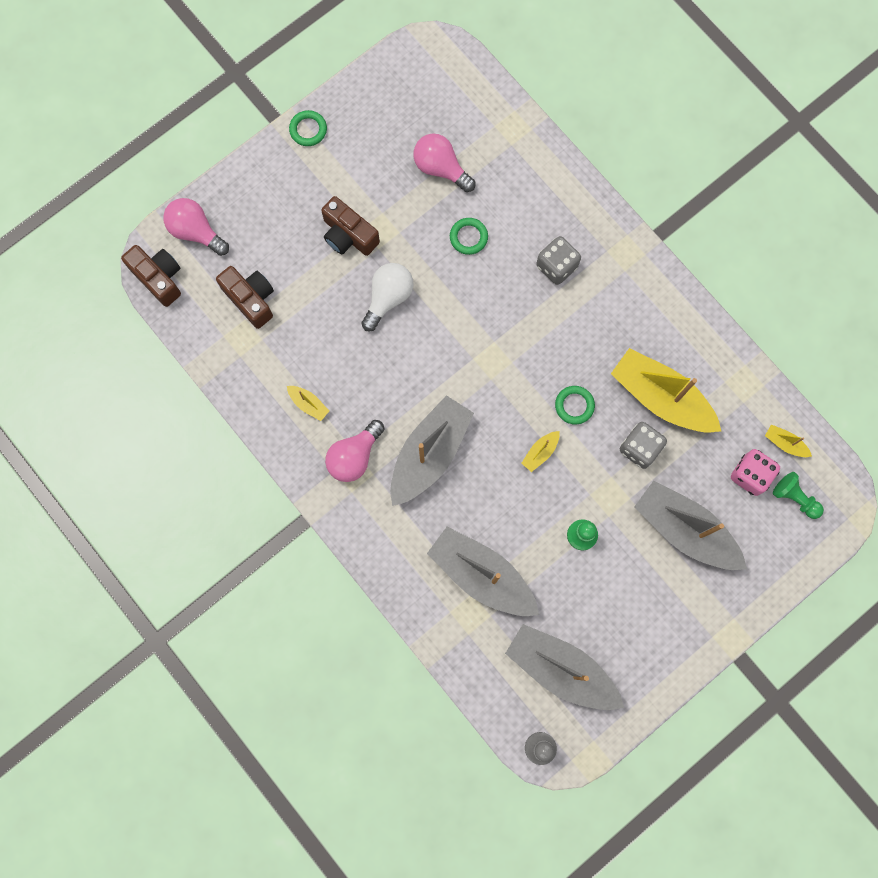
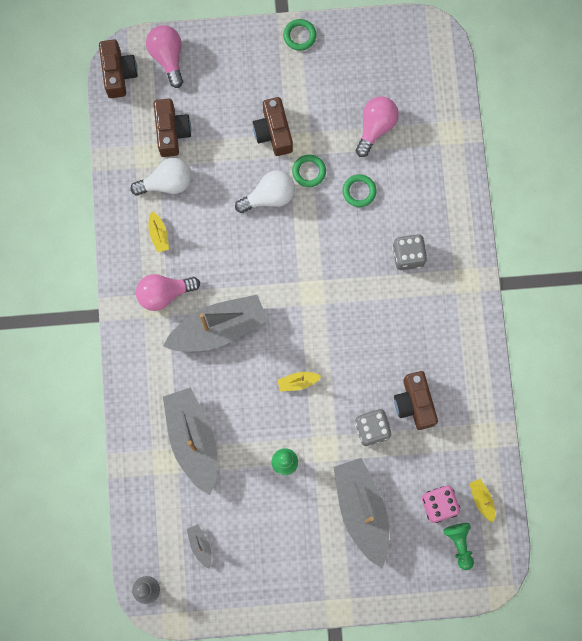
camera: 35 degrees right, 0 degrees up
(281, 350) = (167, 183): none -> white light bulb
(441, 168) = (375, 127): pink light bulb -> pink light bulb turned 45 degrees clockwise
(561, 669) = (200, 545): grey boat -> grey boat, size x0.41
(574, 405) = (347, 365): green ring -> green ring (309, 171)
(661, 397) = (414, 403): yellow boat -> brown camera

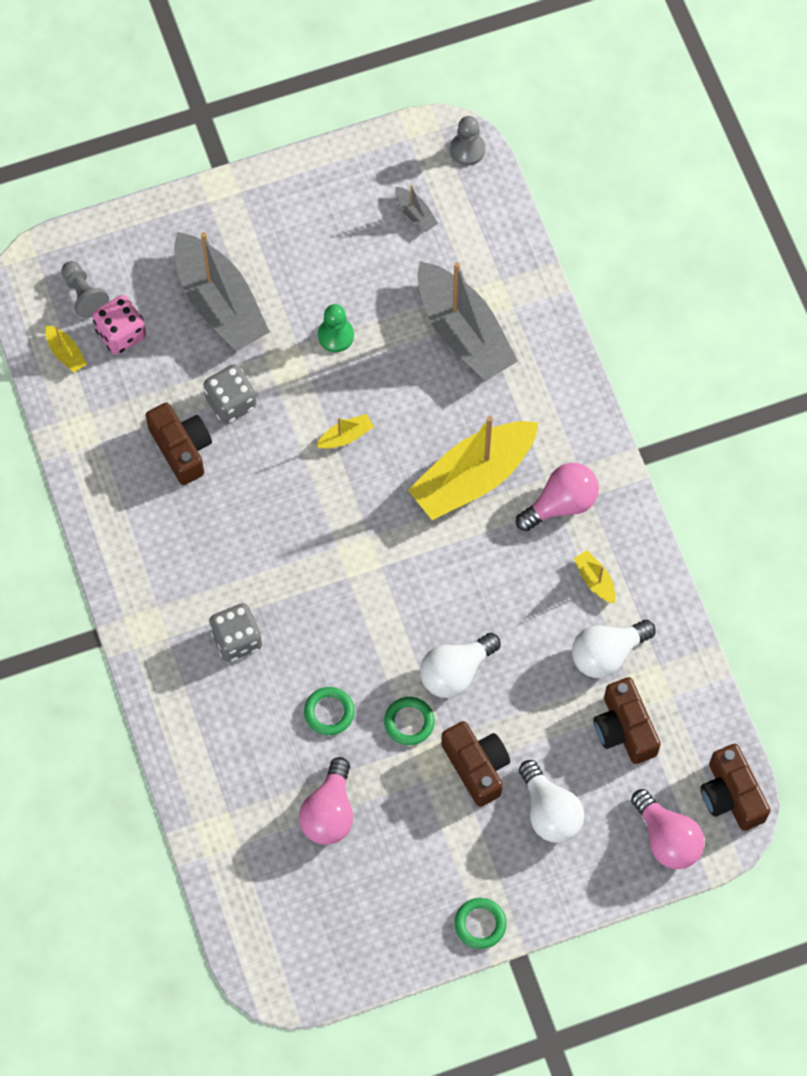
camera: 165 degrees right, 10 degrees down
(218, 328) = (473, 478): grey boat -> yellow boat
(236, 92) = (549, 812): none -> white light bulb
(459, 544) = (84, 294): green pawn -> grey pawn

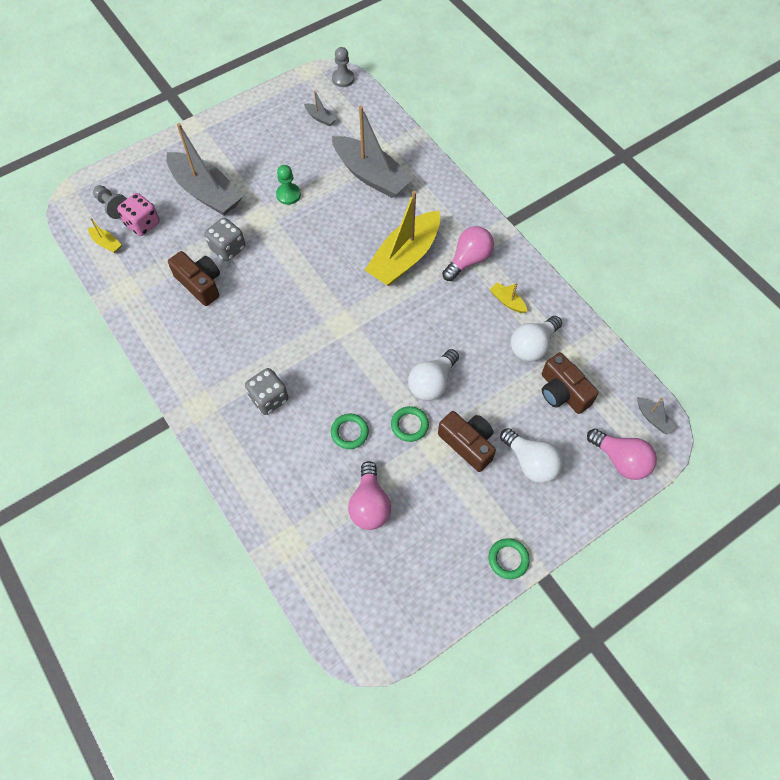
camera: 15 degrees left, 5 degrees down
(345, 436) = (311, 252): yellow boat -> none
(731, 795) = (653, 418): brown camera -> grey boat

